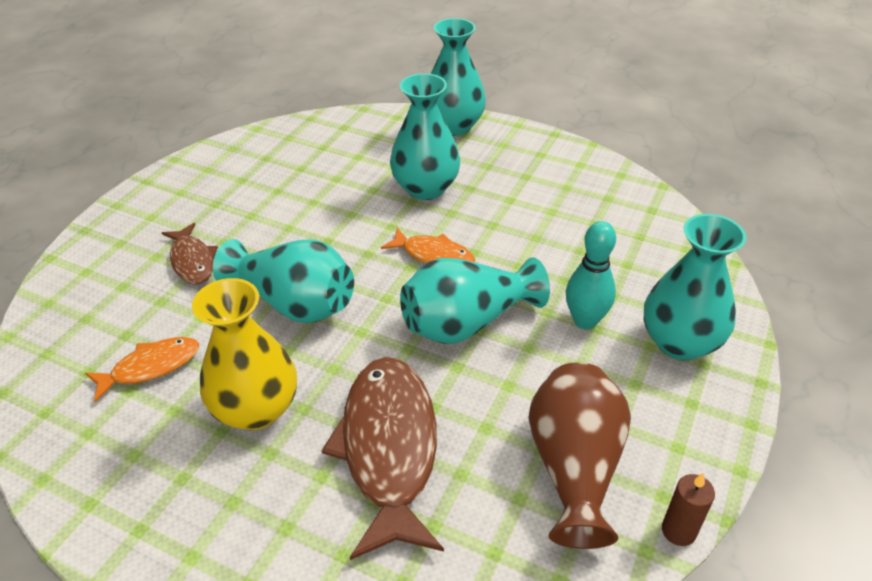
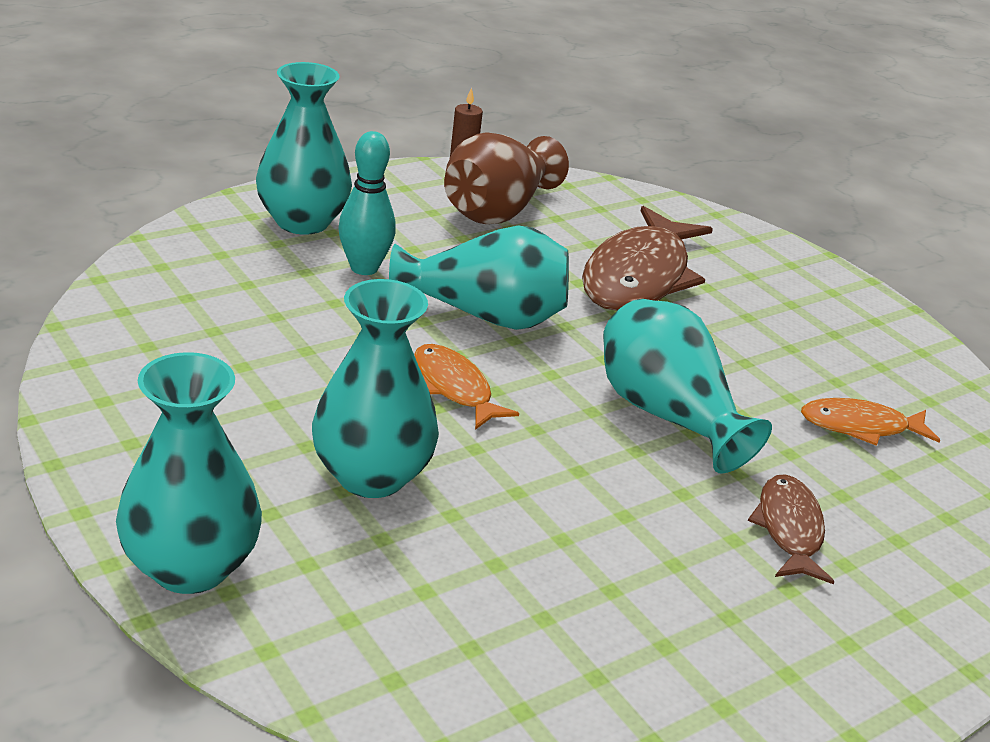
camera: 155 degrees left, 10 degrees down
(256, 409) = (750, 347): yellow vase -> none

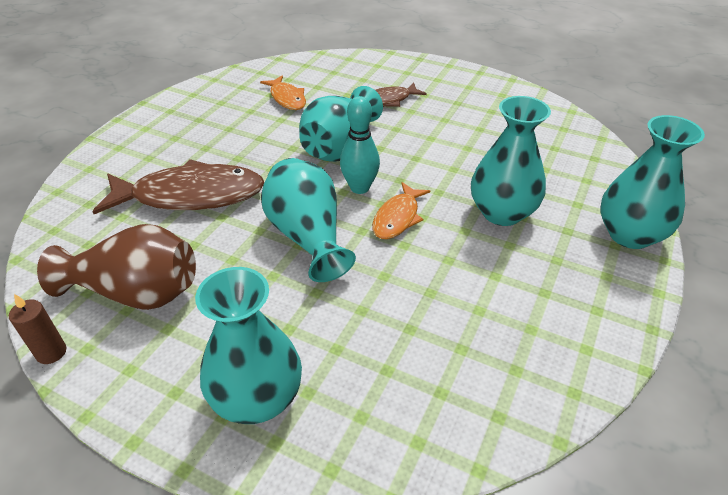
camera: 115 degrees left, 10 degrees up
(364, 268) = (300, 319): turquoise bowling pin -> turquoise bowling pin (360, 188)

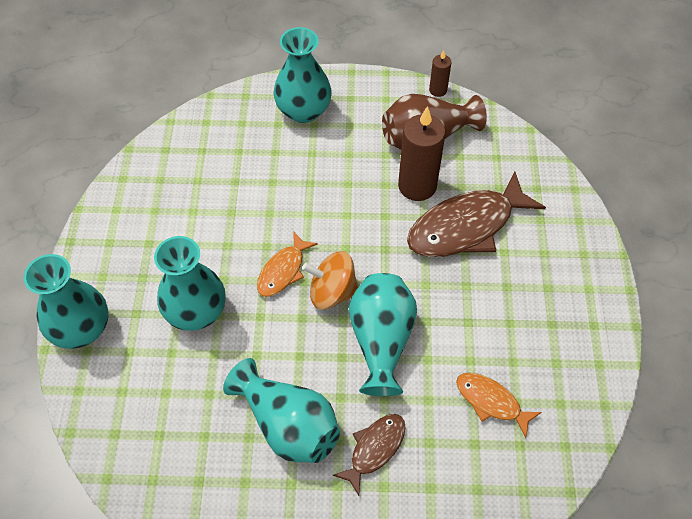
camera: 155 degrees right, 15 degrees up
(200, 245) = (417, 186): none -> brown candle
(308, 237) = (344, 224): turquoise vase -> turquoise vase (288, 425)
(360, 188) = (332, 292): turquoise bowling pin -> orange spinning top
(397, 218) = (283, 271): orange fish -> orange fish turned 150 degrees counterclockwise

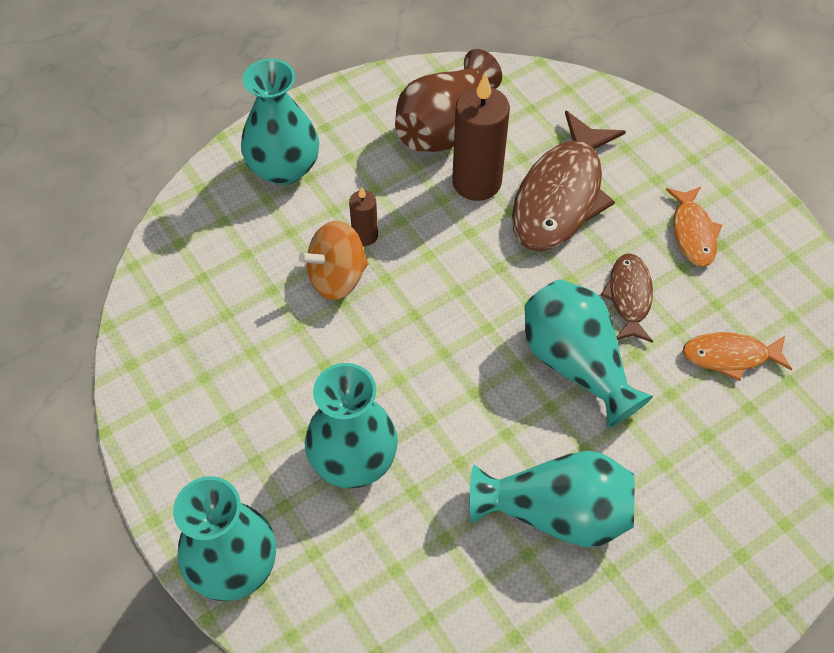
camera: 35 degrees left, 0 degrees up
(283, 271) = (411, 355): orange fish -> orange fish (693, 233)
(332, 292) = (483, 345): orange spinning top -> orange spinning top (337, 277)
(374, 449) = (662, 477): brown fish -> brown fish (629, 297)
(438, 90) = (413, 69): brown candle -> brown candle (365, 236)

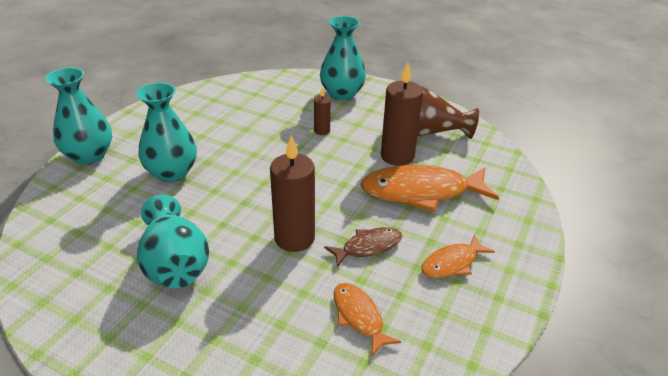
camera: 60 degrees right, 20 degrees down
(337, 277) = (286, 131): orange spinning top -> none
(561, 195) = (421, 192): brown fish -> orange fish
(576, 364) = (294, 238): turquoise vase -> brown candle

